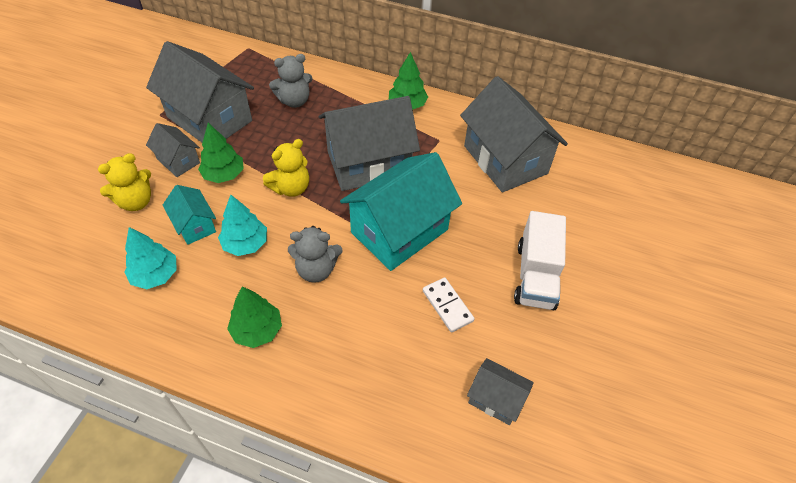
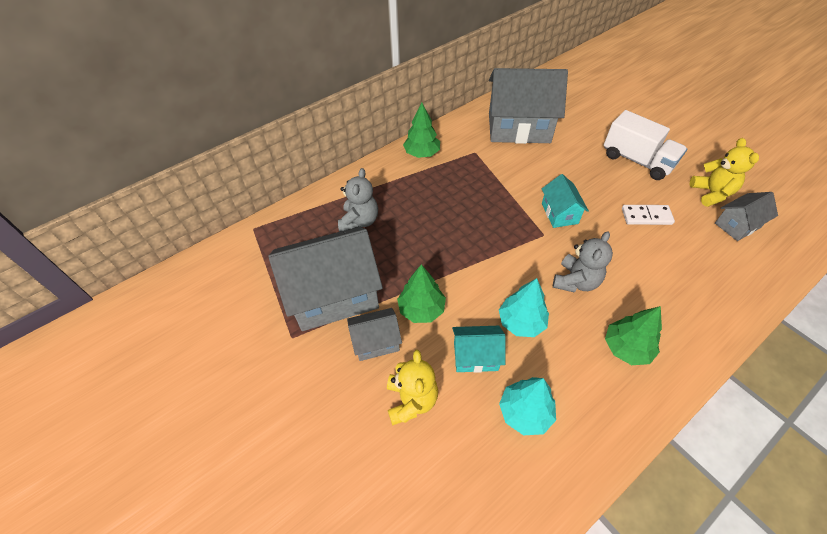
camera: 55 degrees left, 0 degrees up
(291, 188) = (470, 264): yellow teddy bear -> yellow teddy bear (711, 193)
(368, 163) = (473, 202): grey house -> none
(399, 231) = (559, 213): turquoise house -> turquoise house, size x0.49

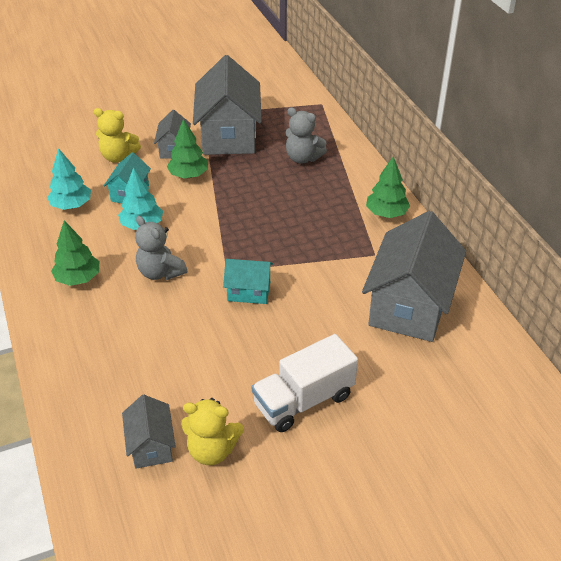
camera: 105 degrees right, 10 degrees down
(646, 216) = (208, 363): white domino -> none

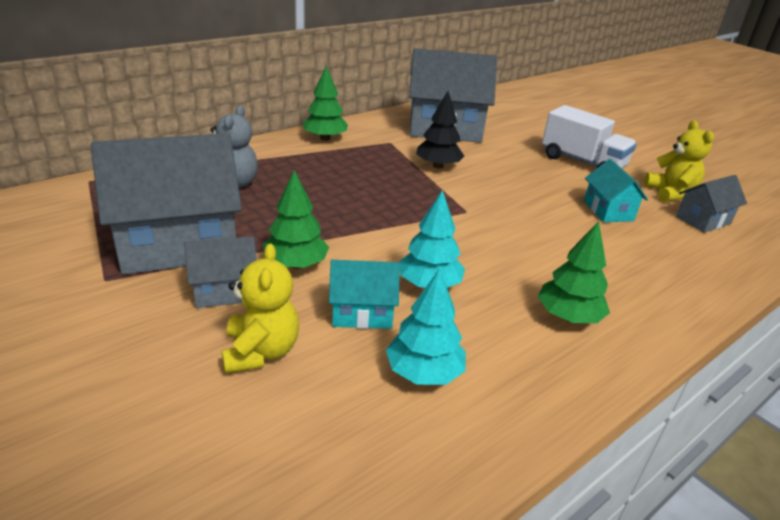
camera: 110 degrees left, 10 degrees down
(160, 272) = (504, 253): grey teddy bear -> none
(249, 291) = (487, 196): turquoise house -> turquoise house (608, 211)
(315, 275) = (438, 166): none -> black tree

